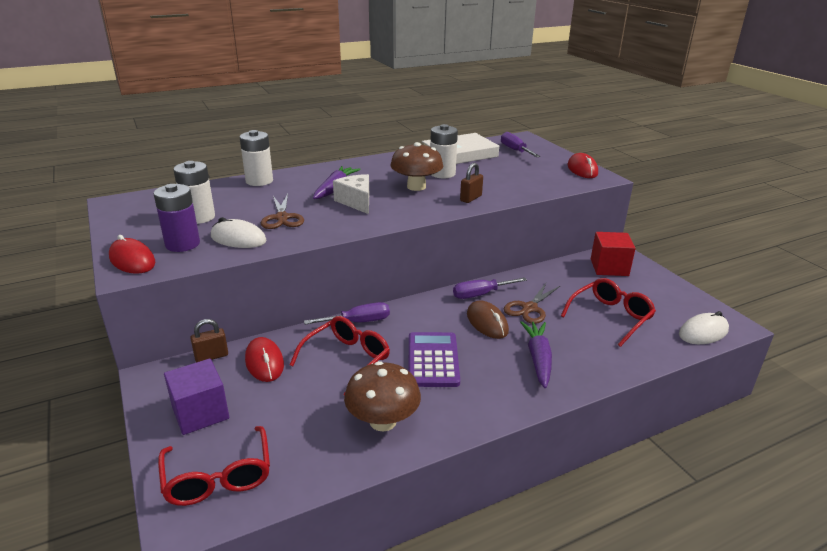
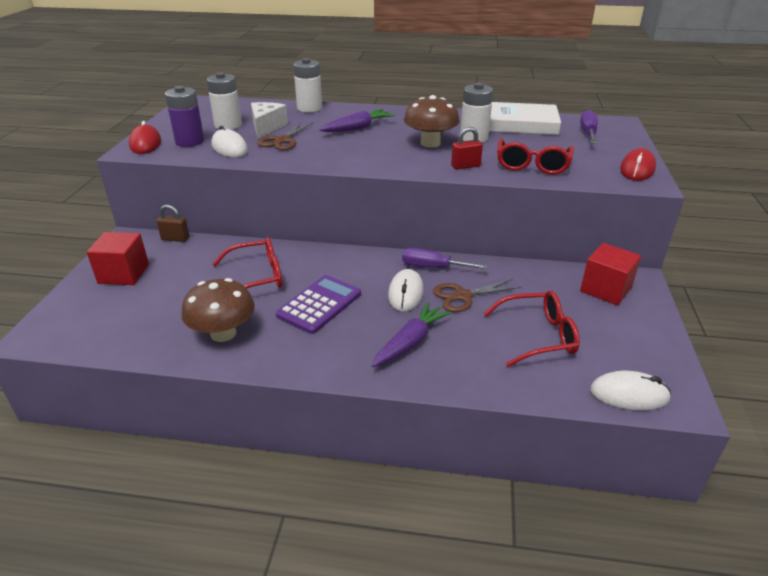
camera: 35 degrees right, 5 degrees up
(200, 413) = (123, 274): purple cube -> red cube
(218, 477) = (82, 320): red glasses -> red glasses (532, 165)
(264, 362) = (201, 256): red mouse -> none
(356, 202) = (358, 143): white cheese -> white cheese (266, 127)
(358, 322) = (301, 252): purple screwdriver -> none
(471, 198) = (465, 166): brown padlock -> red padlock
(487, 323) = (406, 293): brown mouse -> white mouse

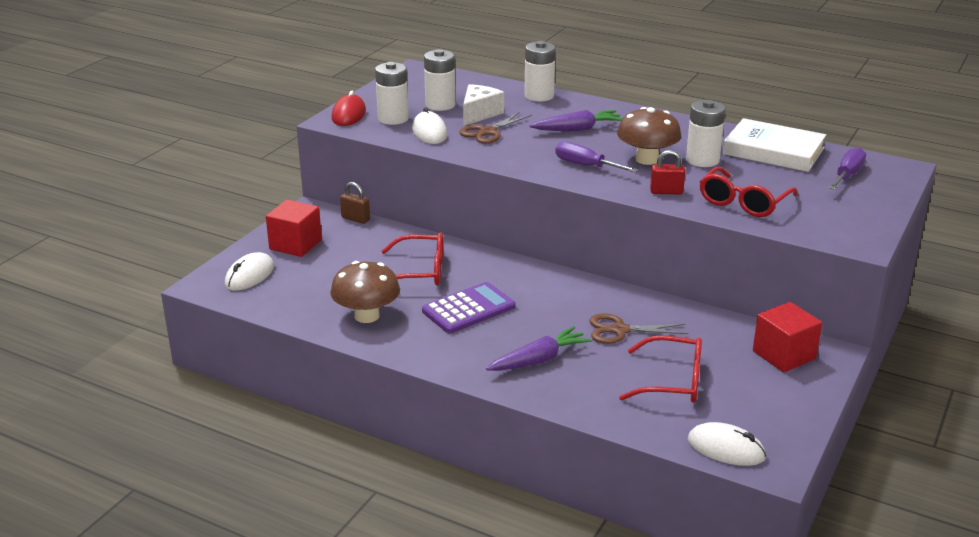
camera: 20 degrees right, 5 degrees down
(190, 141) = (393, 119): purple battery -> white battery
(406, 293) = (561, 316): white mouse -> white mouse (249, 275)
(432, 267) = (606, 296): purple screwdriver -> purple screwdriver (585, 166)
(637, 169) = (863, 227): red mouse -> none

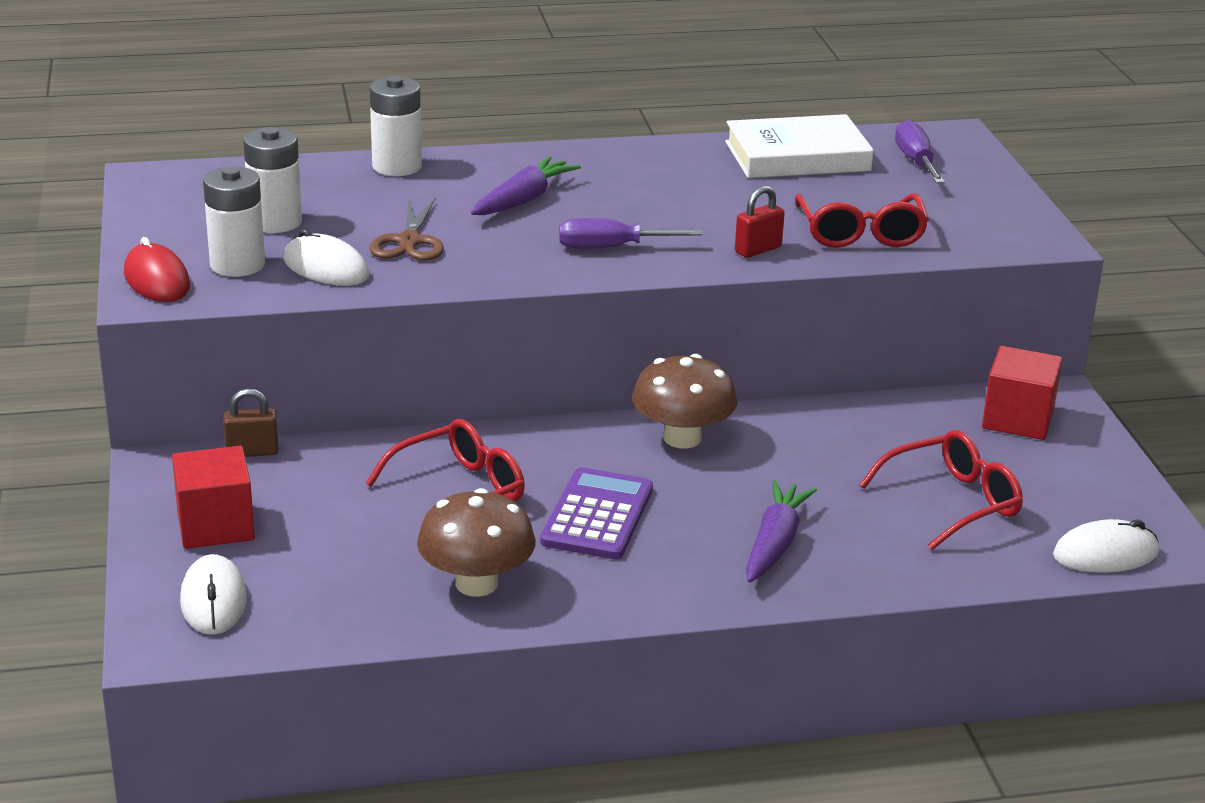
camera: 40 degrees left, 0 degrees up
(479, 114) = (354, 218): white cheese -> none
(620, 330) = (813, 465): brown scissors -> none
(647, 159) = (671, 214): brown mushroom -> brown mushroom (682, 438)
(702, 160) = (736, 194): white battery -> none

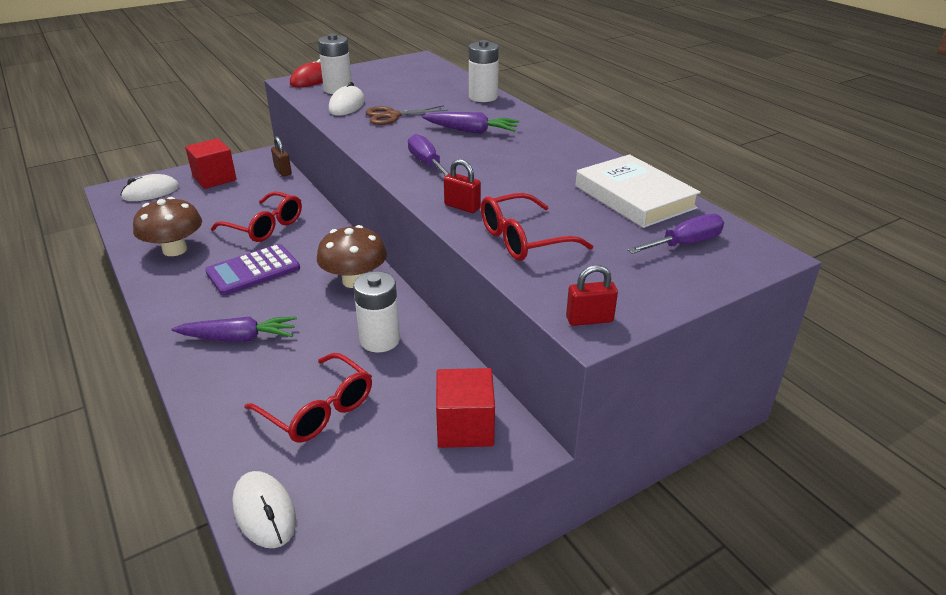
camera: 70 degrees right, 5 degrees up
(275, 222) = (391, 87): white battery -> white battery (380, 340)
(597, 516) = (253, 270): purple calculator -> purple calculator turned 150 degrees clockwise
(1032, 238) = (589, 319): none -> red padlock

